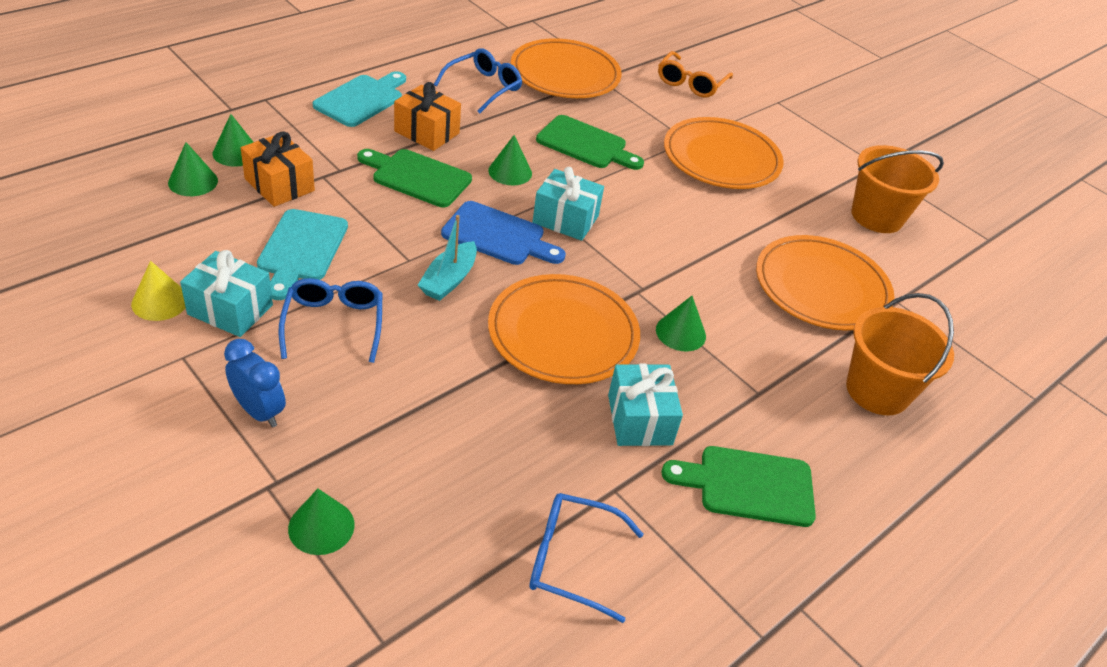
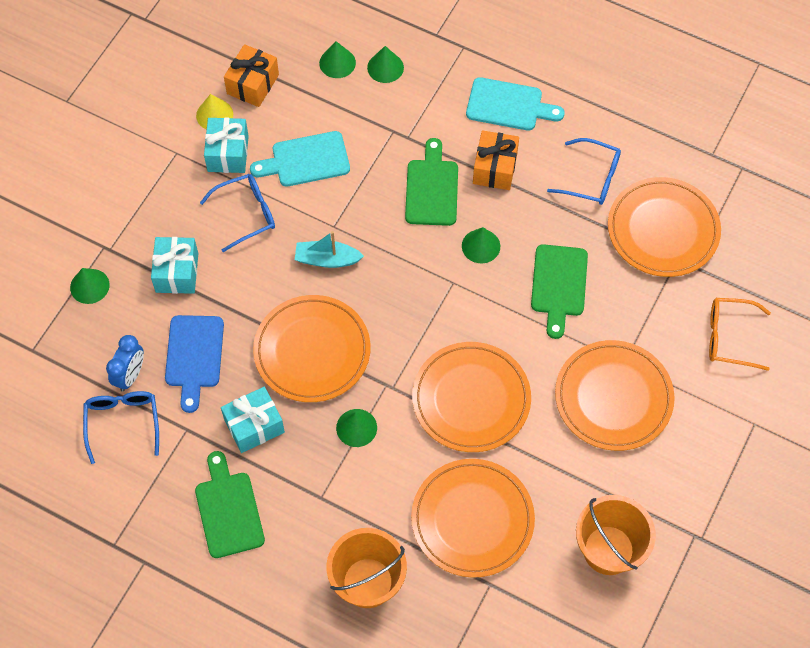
camera: 75 degrees right, 20 degrees up
(259, 411) = (154, 214): blue clock -> blue clock (130, 375)
(279, 185) = (366, 112): orange gift -> orange gift (253, 84)
(498, 236) = (395, 270): blue cutting board -> blue cutting board (194, 356)
(565, 219) = (444, 307): turquoise gift -> turquoise gift (177, 272)
(683, 240) = (471, 399): none -> orange plate

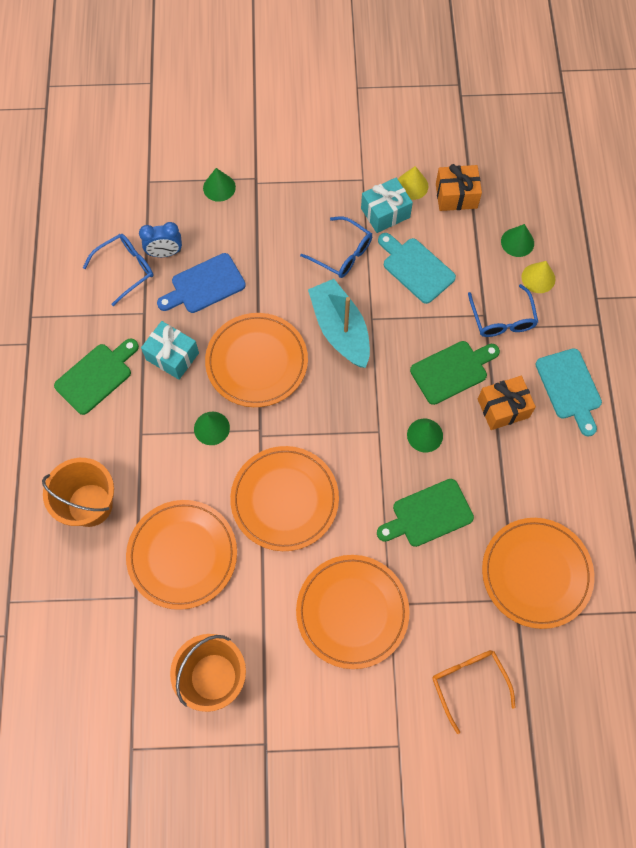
camera: 60 degrees right, 5 degrees up
(177, 272) = (264, 236): turquoise gift -> none
(327, 259) = (340, 330): turquoise boat -> turquoise boat, size x1.66
(385, 67) = (538, 278): green cone -> yellow cone
(592, 178) = (546, 489): blue glasses -> blue glasses (502, 319)

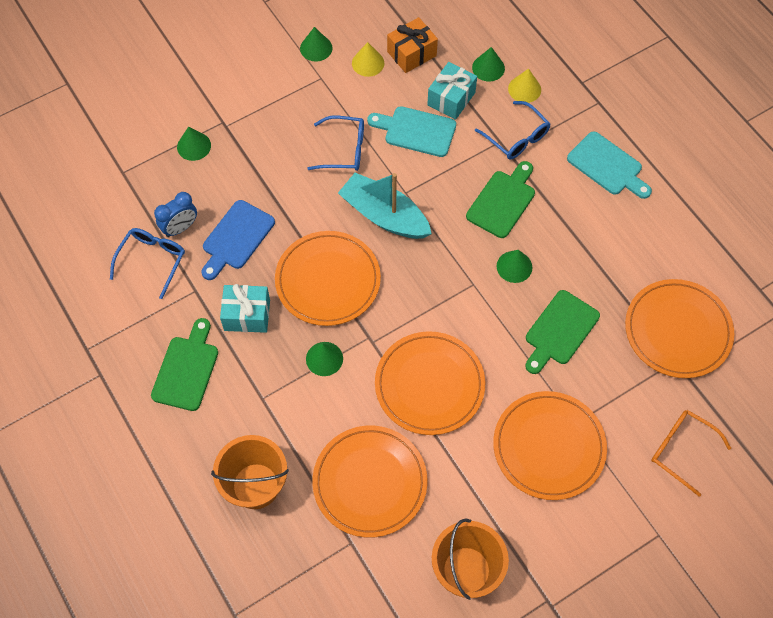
camera: 30 degrees left, 5 degrees down
(375, 150) = (316, 48): none -> green cone
(385, 213) = (359, 97): turquoise gift -> turquoise gift (451, 99)
(503, 408) = (564, 210): orange gift -> none

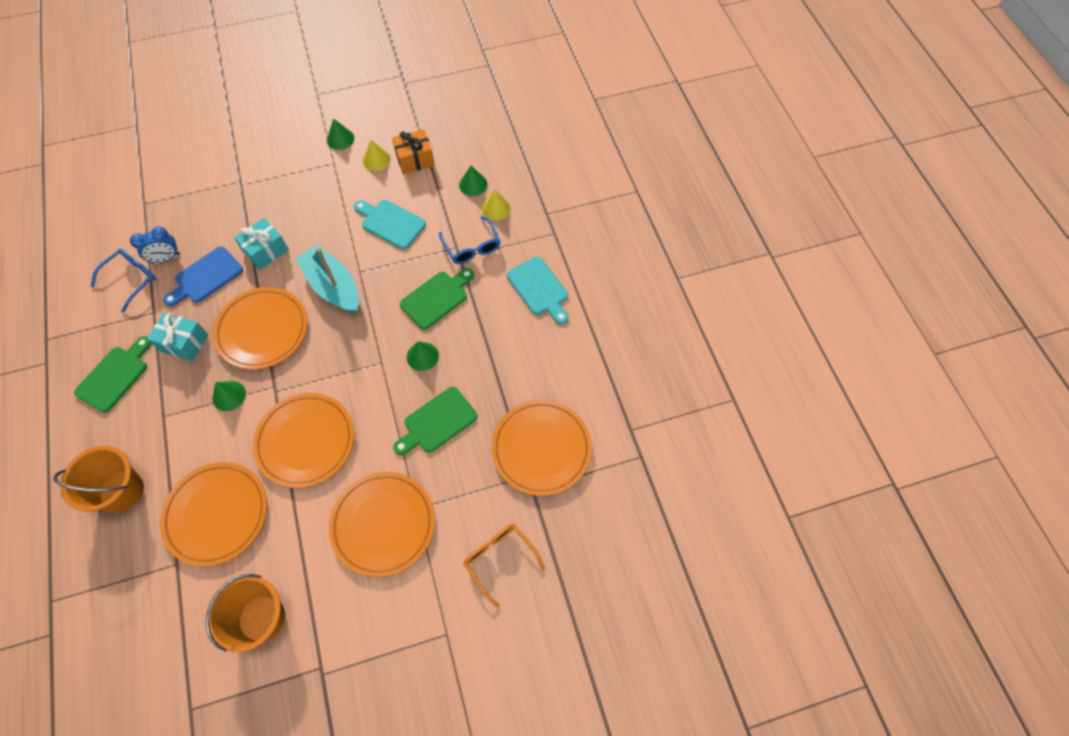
camera: 15 degrees right, 0 degrees up
(194, 146) = (208, 195): green cone -> none
(344, 150) = (325, 225): blue glasses -> none
(451, 99) = (431, 203): turquoise gift -> turquoise gift (266, 251)

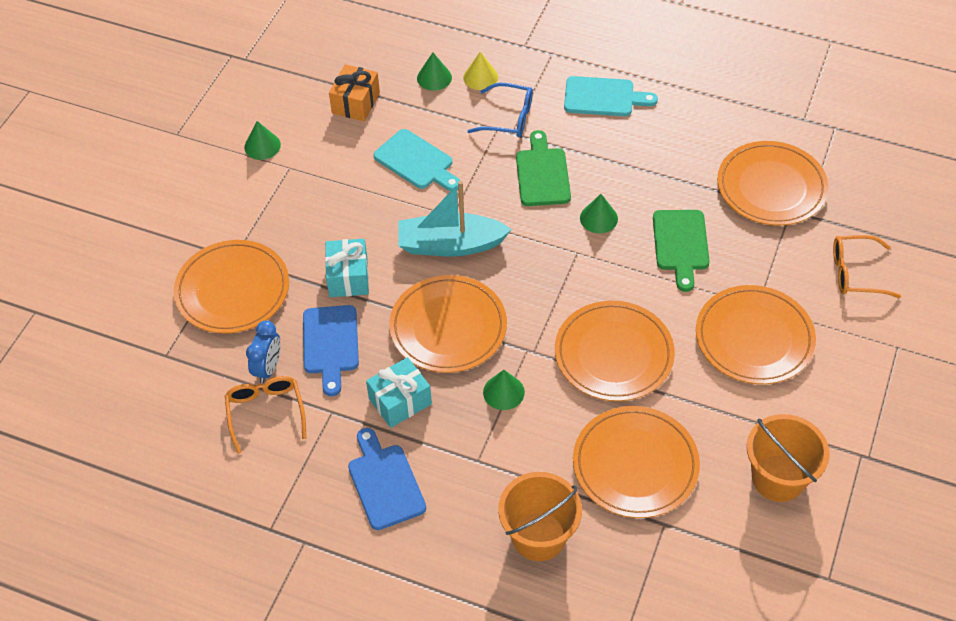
camera: 50 degrees left, 10 degrees down
(115, 376) = (385, 482): green cutting board -> blue cutting board
(131, 279) = (266, 412): blue glasses -> orange glasses
(214, 201) = (232, 290): none -> orange plate
(376, 159) = (322, 132): yellow cone -> none
(390, 223) = (416, 162): turquoise cutting board -> turquoise cutting board turned 120 degrees counterclockwise

